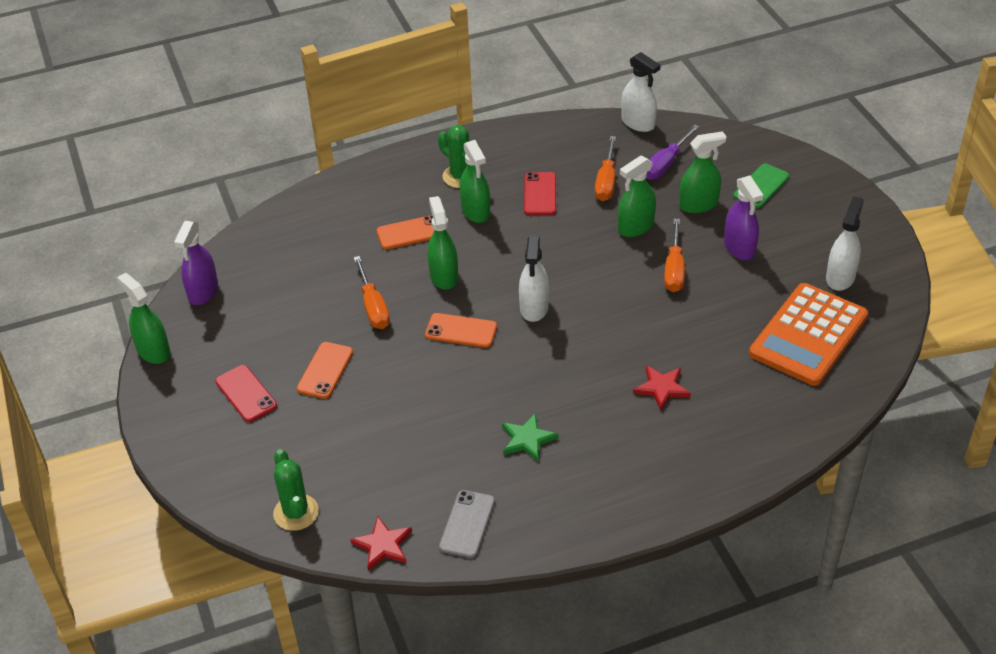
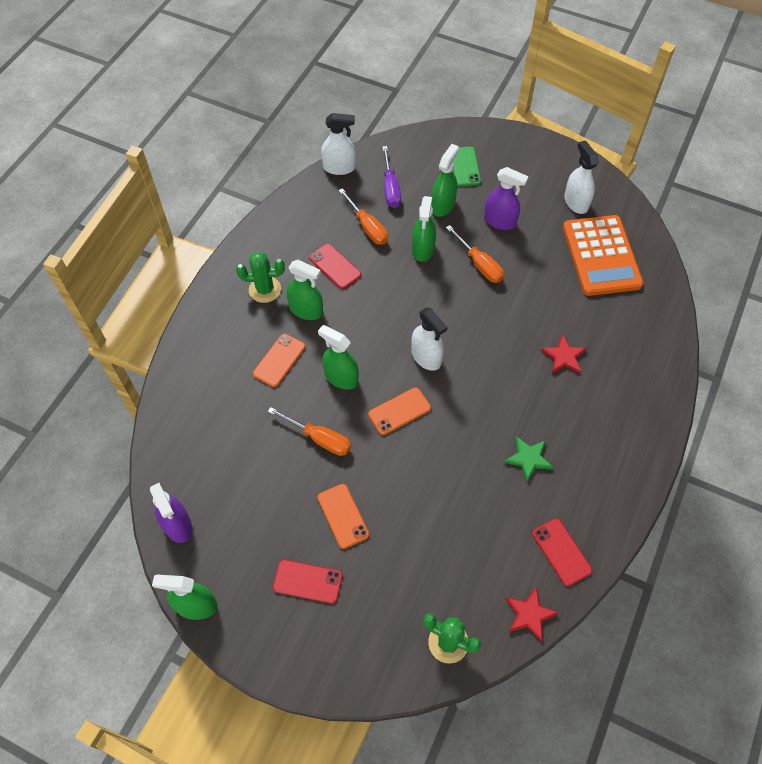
camera: 45 degrees left, 15 degrees up
(467, 524) = (561, 552): grey phone -> red phone

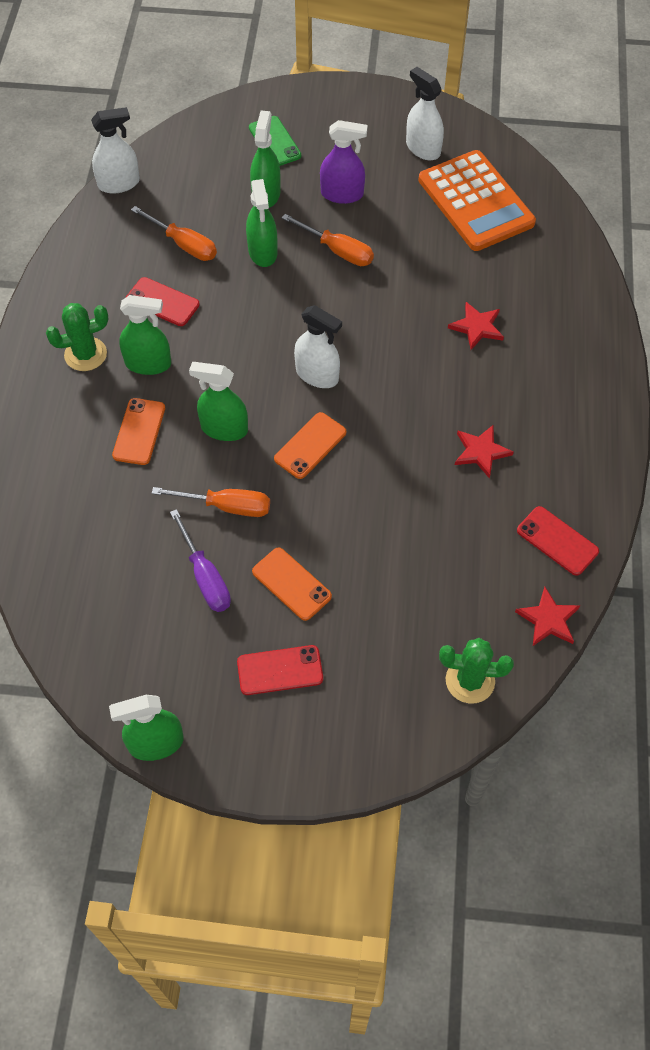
camera: 20 degrees left, 0 degrees up
(177, 525) = (93, 660): purple spray bottle -> none
(390, 188) = (193, 191): purple screwdriver -> purple screwdriver (205, 577)
(528, 458) = (481, 452): green star -> red star

